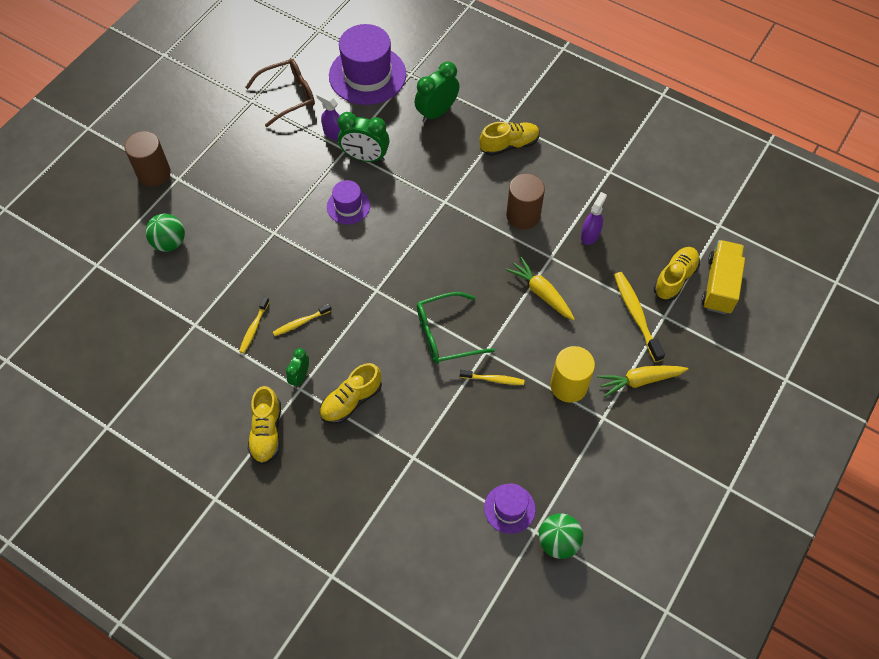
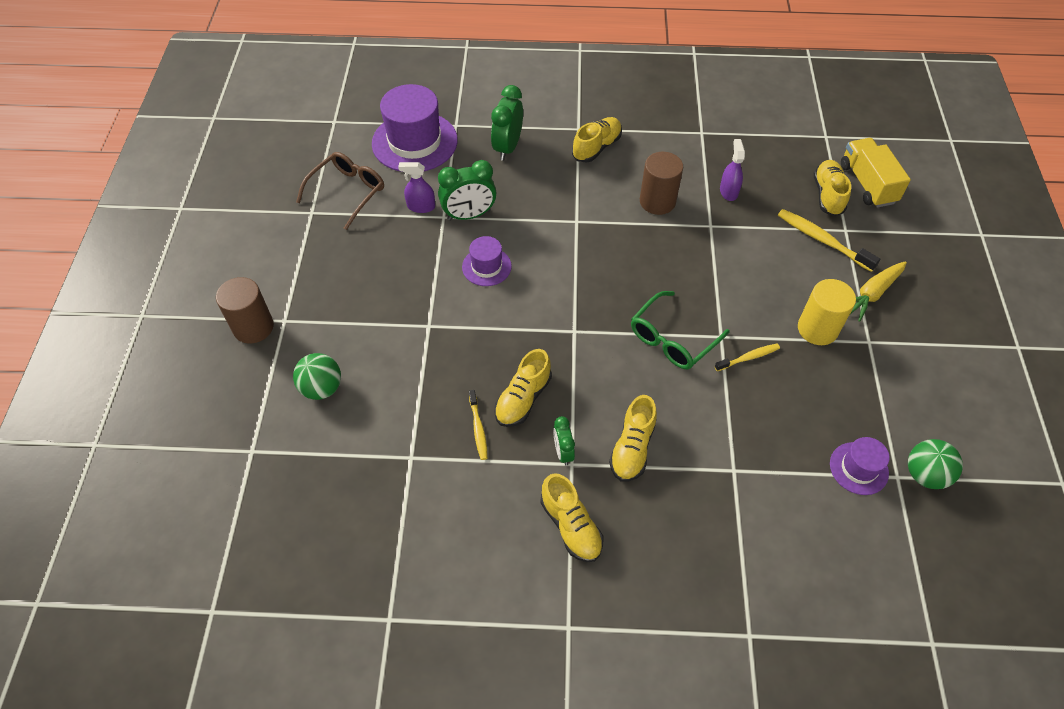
camera: 30 degrees left, 5 degrees down
(301, 322) = (523, 398): yellow toothbrush -> yellow shoe
(541, 292) = (727, 260): yellow carrot -> none

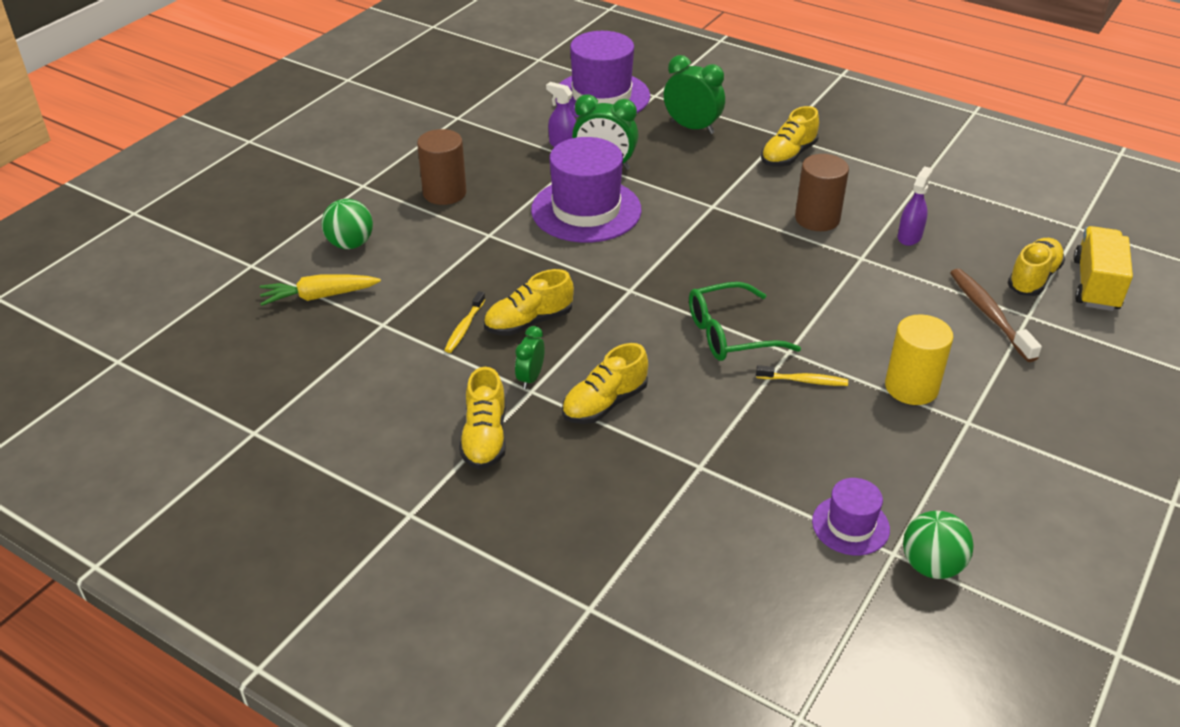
camera: 30 degrees right, 15 degrees down
(253, 327) = (332, 180): brown cylinder -> brown cylinder (444, 193)
(347, 192) = (503, 113): brown glasses -> none
(486, 266) = (586, 210): purple hat -> purple hat, size x1.93
(507, 147) = (692, 127): green clock -> green clock turned 75 degrees clockwise
(596, 147) = (788, 155): yellow shoe -> yellow shoe turned 150 degrees clockwise
(822, 240) = (989, 314): yellow toothbrush -> brown toothbrush
(871, 294) = (1010, 382): yellow carrot -> yellow carrot (318, 296)

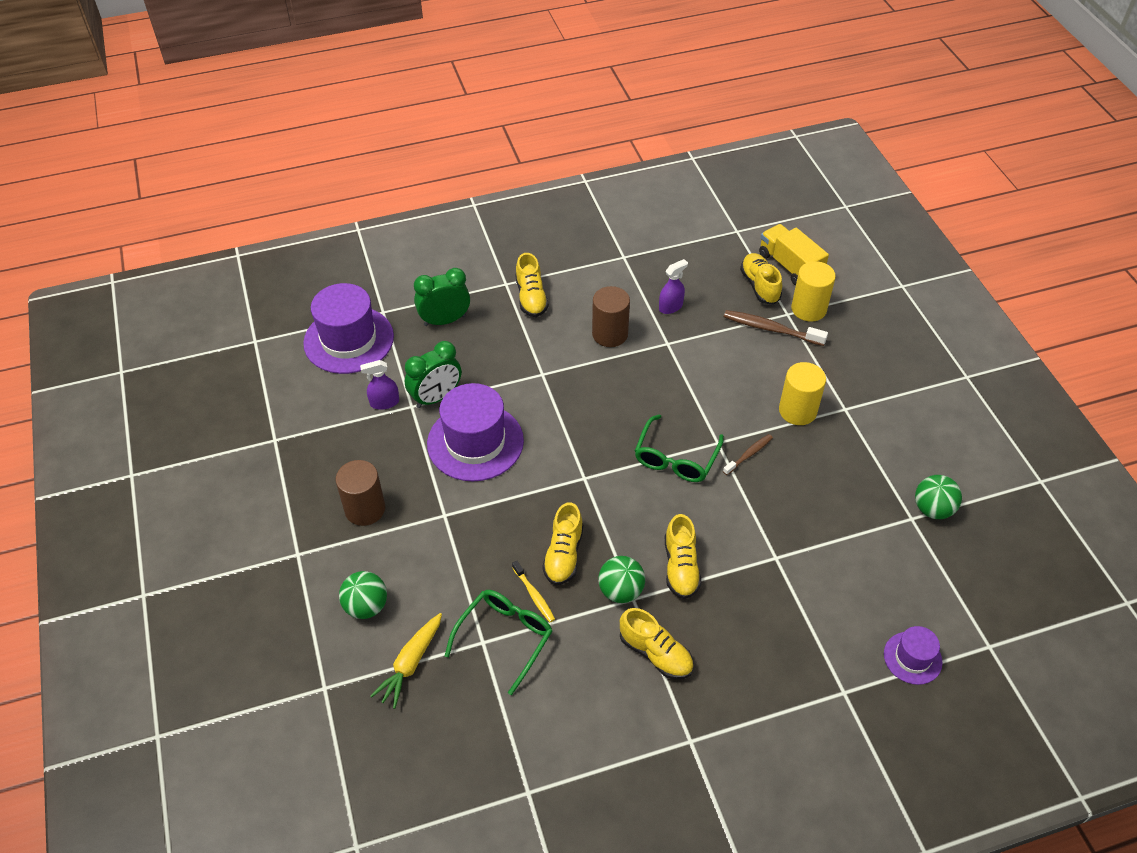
camera: 50 degrees left, 10 degrees up
(400, 334) = (505, 638): none -> green glasses
(530, 378) = (621, 591): green clock -> green ball
(804, 381) = (749, 454): yellow toothbrush -> brown toothbrush
(850, 525) = (878, 521): purple hat -> purple hat (912, 658)
(909, 236) = (670, 307): purple spray bottle -> purple spray bottle turned 75 degrees clockwise
(1060, 327) = (808, 309): none -> yellow cylinder

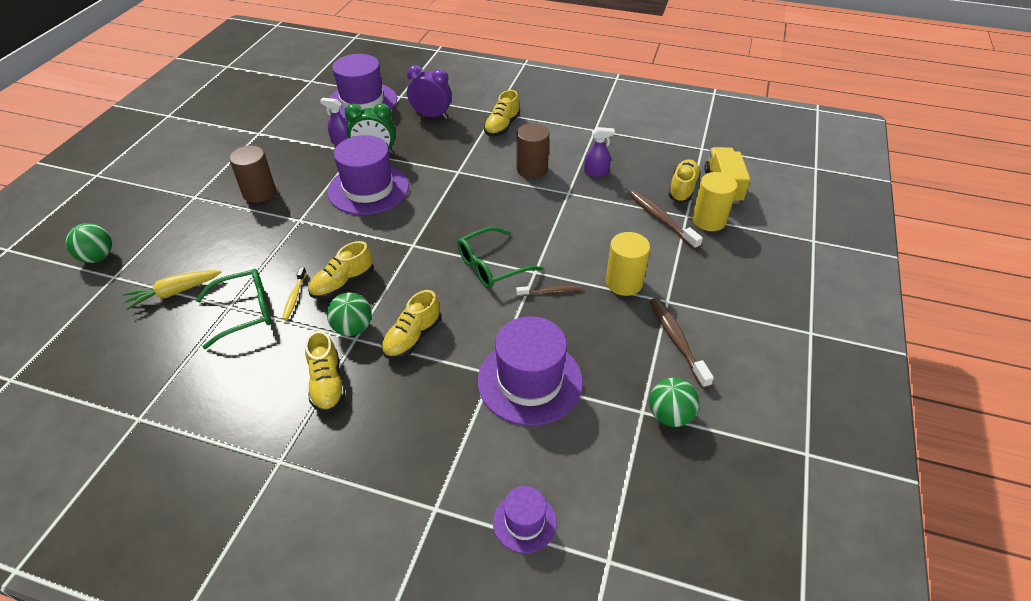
camera: 35 degrees right, 5 degrees down
(366, 606) = (192, 245): green ball -> green ball (97, 257)
(445, 320) = (431, 116): green clock -> purple clock
(810, 545) = (530, 381): none -> purple hat
(883, 441) = (677, 340): none -> brown toothbrush

